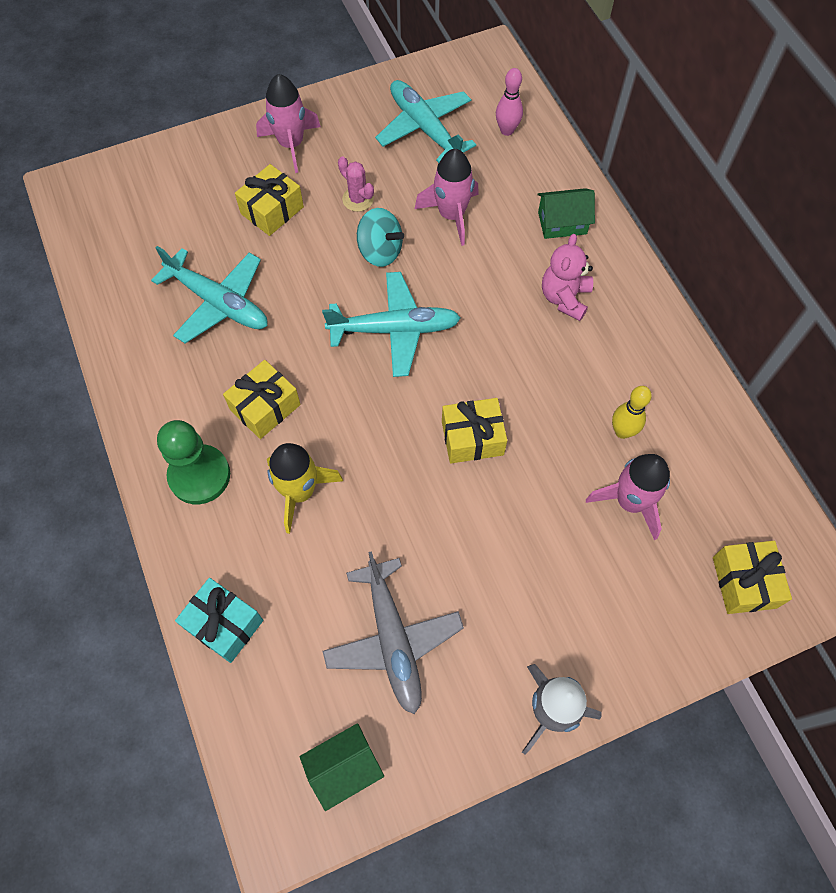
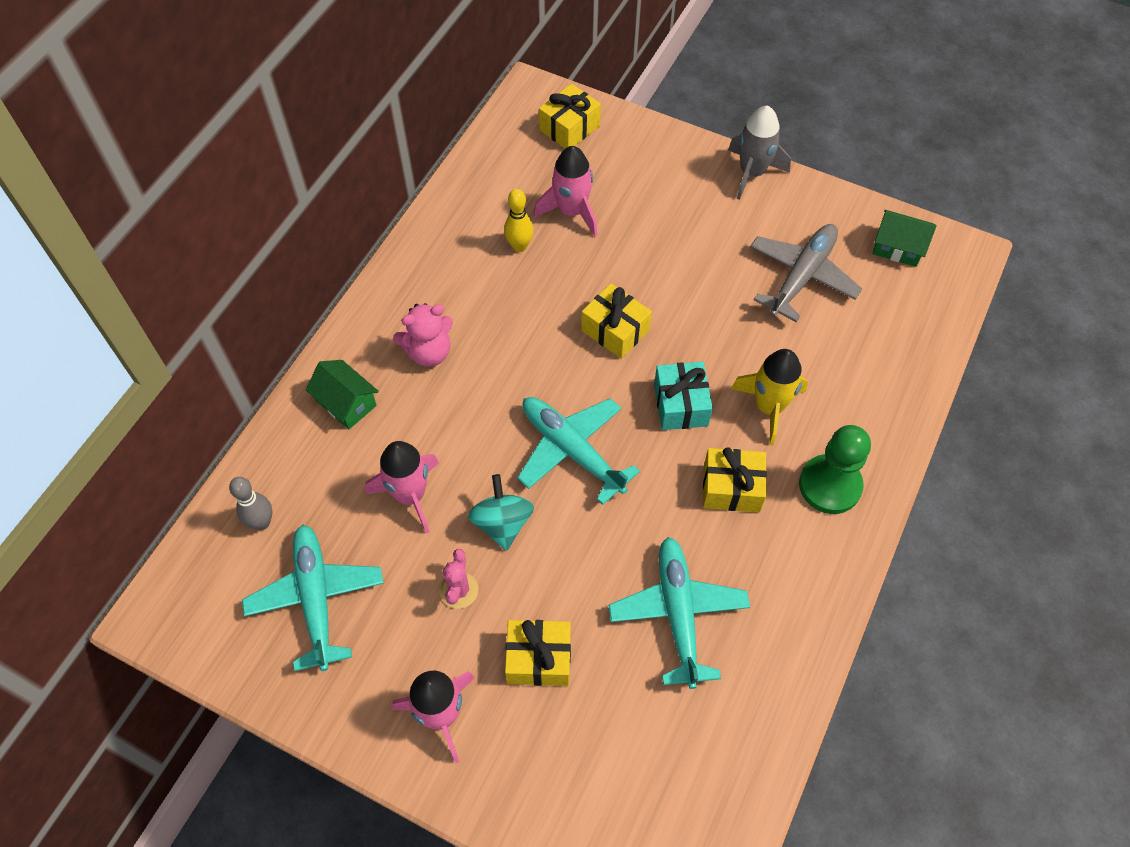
camera: 130 degrees left, 5 degrees down
(224, 624) = (901, 377): turquoise gift -> turquoise gift (680, 404)
(425, 128) = (316, 599): turquoise plane -> turquoise plane turned 150 degrees clockwise
(507, 130) = (261, 522): pink bowling pin -> grey bowling pin

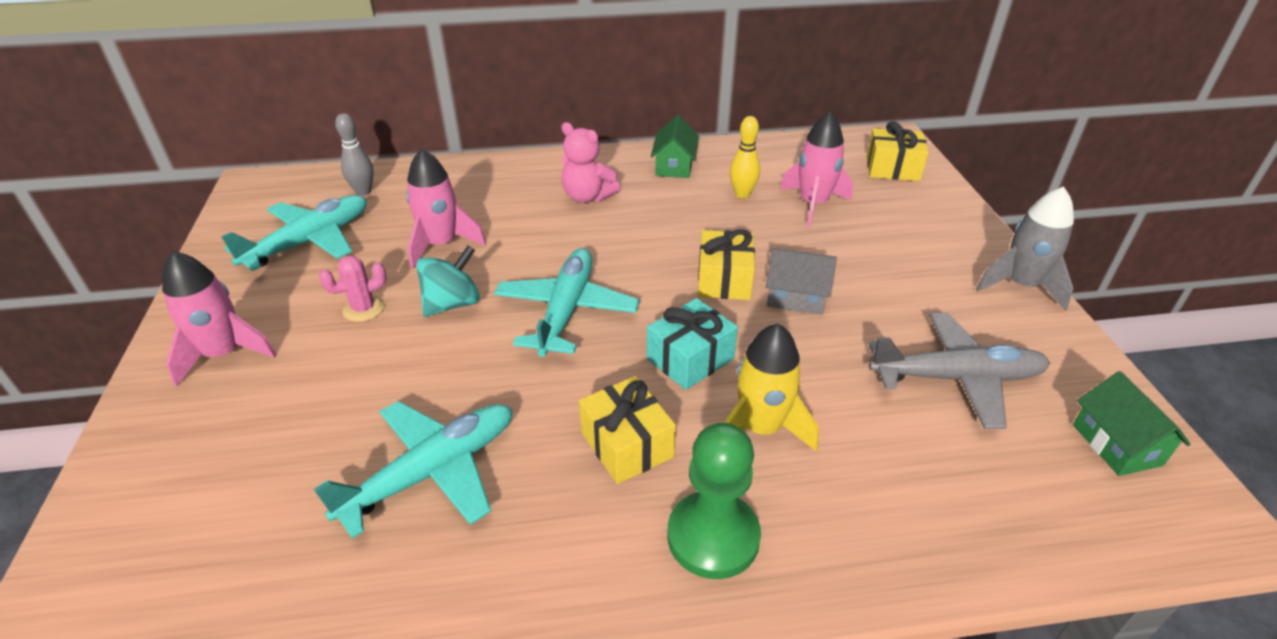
camera: 55 degrees right, 20 degrees down
(346, 403) = (501, 182): green house -> green house (674, 166)
(539, 659) = (316, 390): yellow gift -> none
(667, 302) = (796, 297): none -> grey house

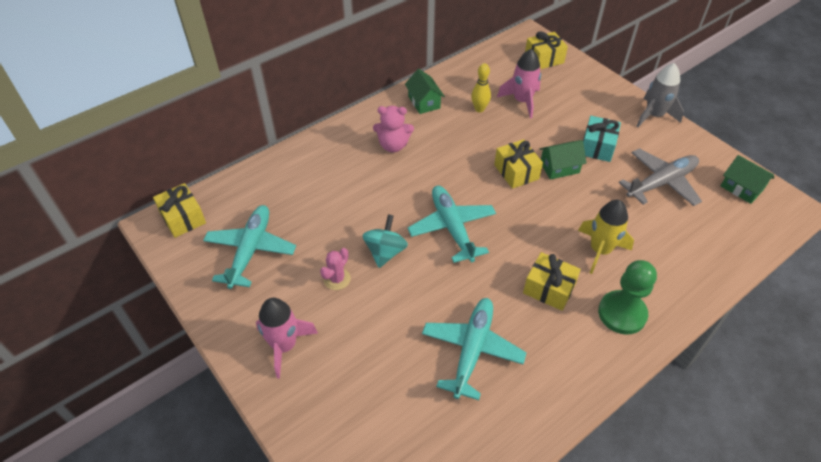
camera: 30 degrees left, 10 degrees up
(283, 187) = (183, 218): none -> yellow gift
(363, 191) = (245, 199): grey bowling pin -> none
(441, 244) = (338, 216): pink rocket -> none
(690, 358) = (538, 227): turquoise gift -> turquoise gift (597, 147)
(796, 297) = (559, 167): grey house -> green house

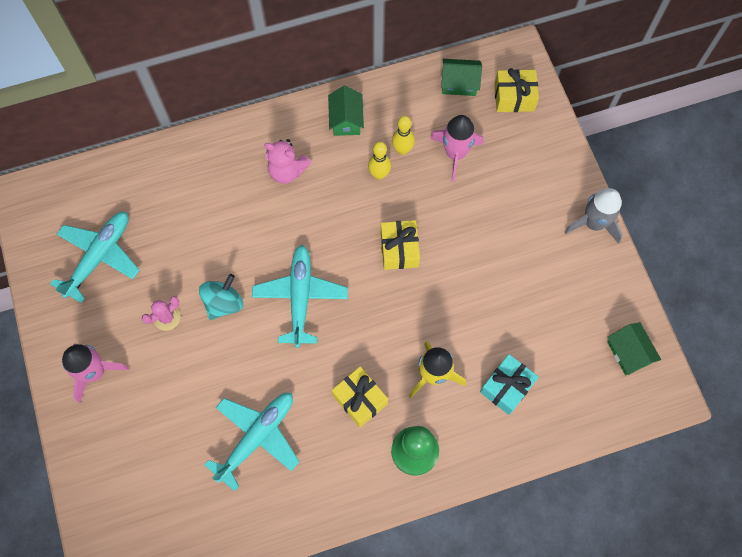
camera: 20 degrees right, 20 degrees up
(183, 218) = (49, 196): yellow gift -> none
(470, 128) = (379, 174): none -> yellow bowling pin
(559, 167) = (448, 259): green house -> green house (459, 83)
(597, 147) = (504, 245): turquoise gift -> turquoise gift (506, 387)
(661, 183) = (545, 316): grey plane -> none

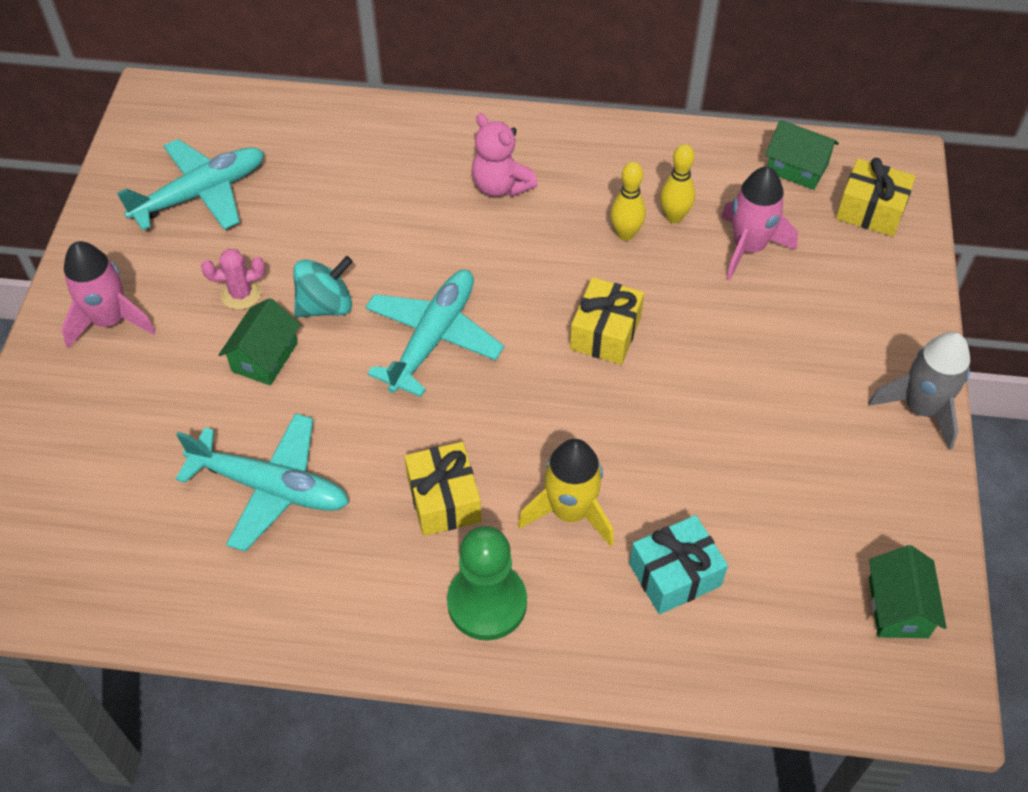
camera: 25 degrees right, 15 degrees down
(256, 437) = (270, 487): turquoise plane -> turquoise plane turned 45 degrees clockwise
(346, 120) = (614, 157): green house -> green house (264, 357)

